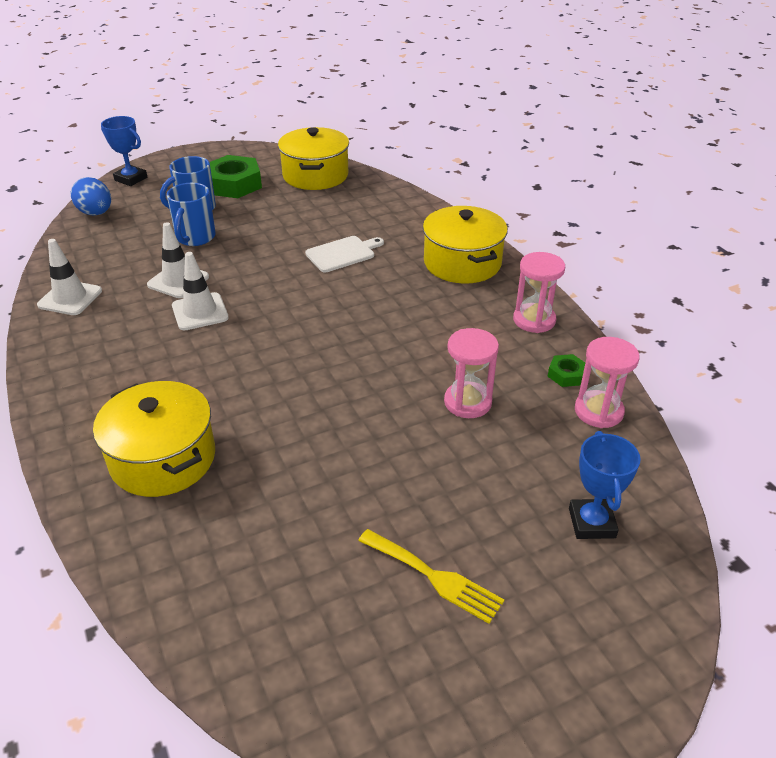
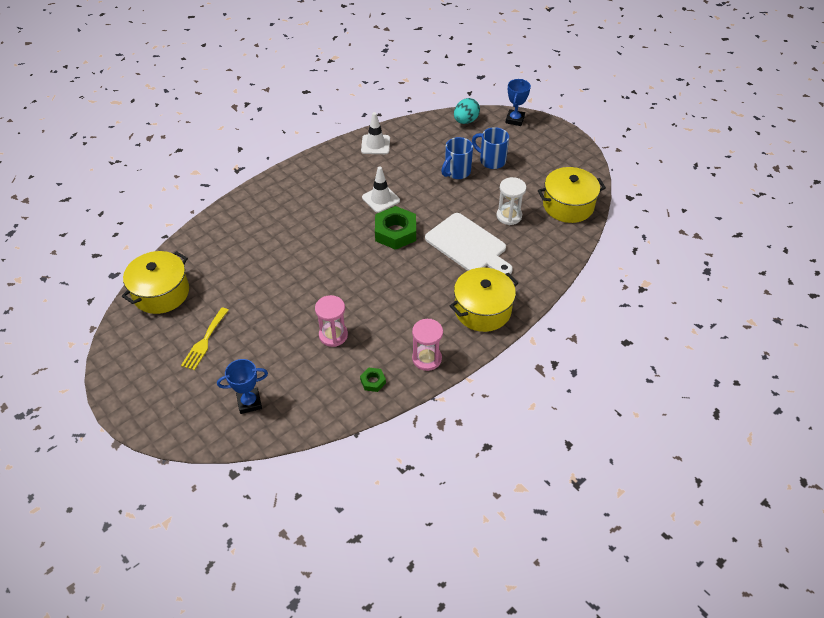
camera: 75 degrees right, 10 degrees up
(96, 213) = (465, 121): blue egg -> turquoise egg
(163, 459) = (261, 224): yellow pot -> yellow pot (161, 293)
(178, 281) = (407, 180): white traffic cone -> none
(195, 238) = (456, 172): blue mug -> blue mug turned 45 degrees counterclockwise
(233, 184) = (533, 168): green nut -> green nut (395, 232)
(307, 215) = (509, 216): none -> white hourglass
(343, 254) = (468, 245): white cutting board -> white cutting board, size x1.70
(598, 411) = (341, 401): pink hourglass -> none

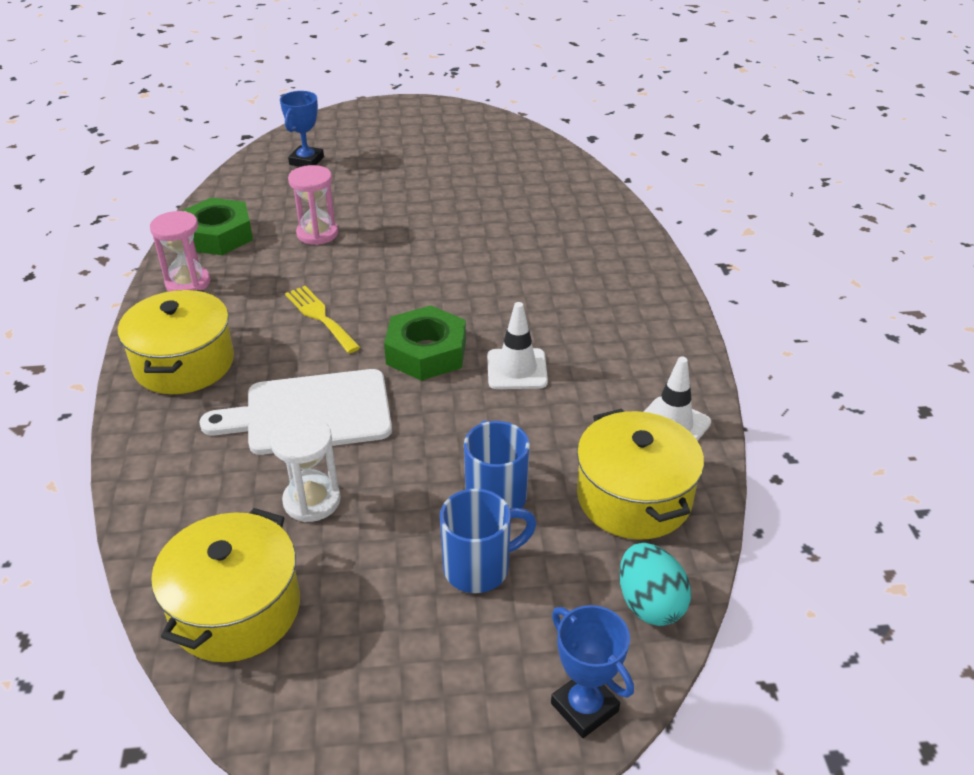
camera: 125 degrees right, 10 degrees down
(161, 293) = (526, 153): yellow pot -> yellow pot (634, 497)
(205, 341) = (420, 159): yellow fork -> yellow fork (320, 317)
(373, 381) = (218, 235): green nut -> green nut, size x2.10

